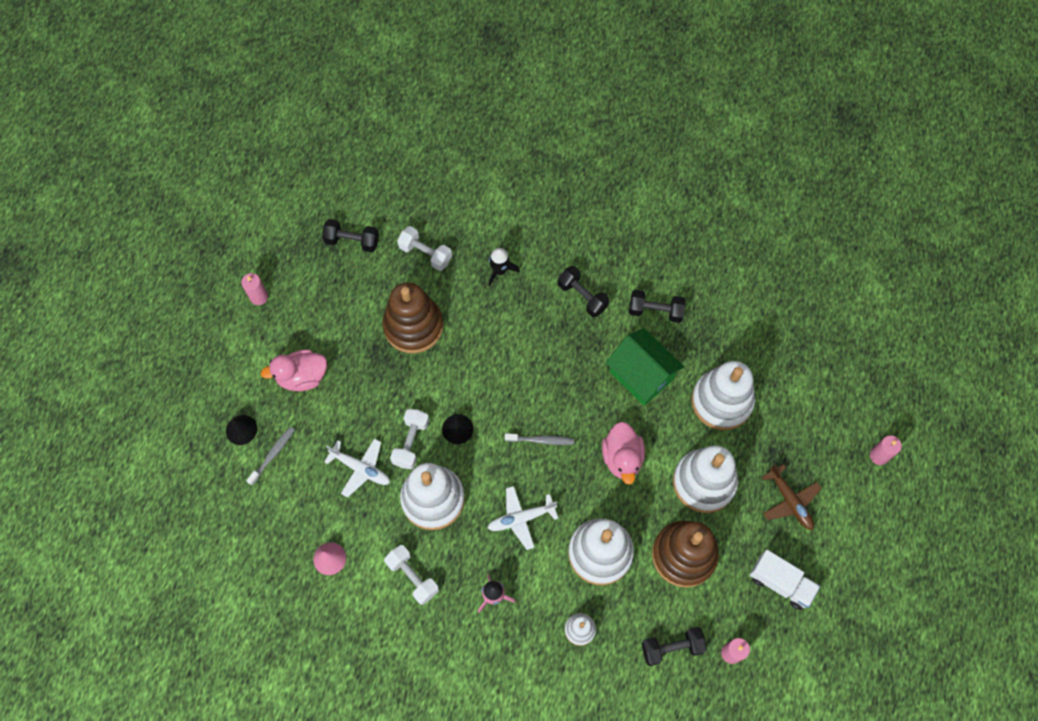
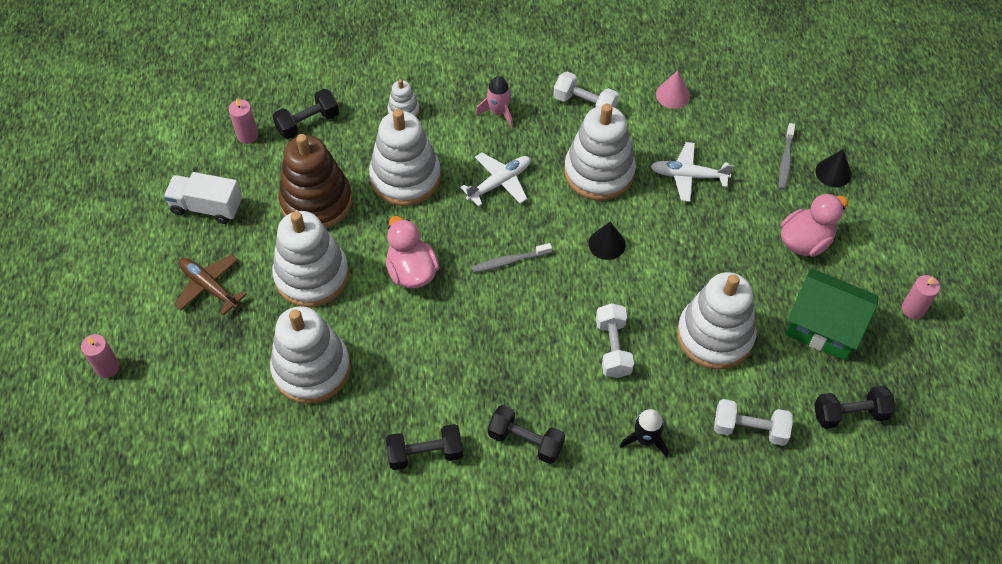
camera: 160 degrees right, 10 degrees down
(411, 442) = (649, 215): white dumbbell -> white dumbbell (613, 348)
(413, 326) = (715, 336): brown stacking toy -> white stacking toy
(641, 375) = (418, 368): green house -> green house (823, 327)

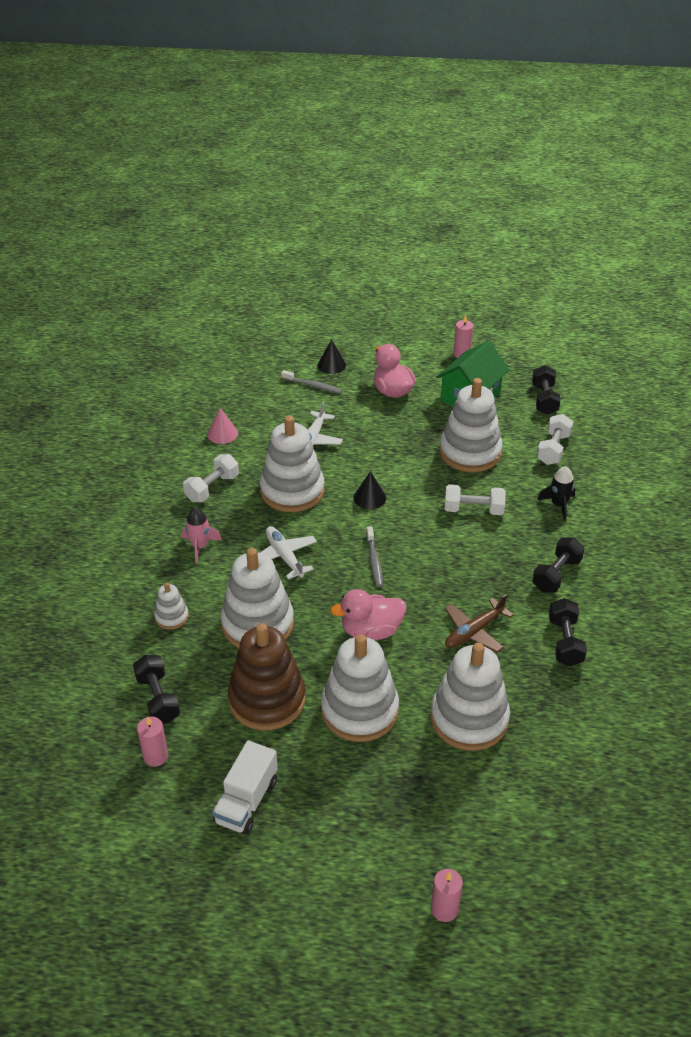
camera: 80 degrees left, 15 degrees down
(209, 287) = (355, 803): brown plane -> brown plane (474, 631)

